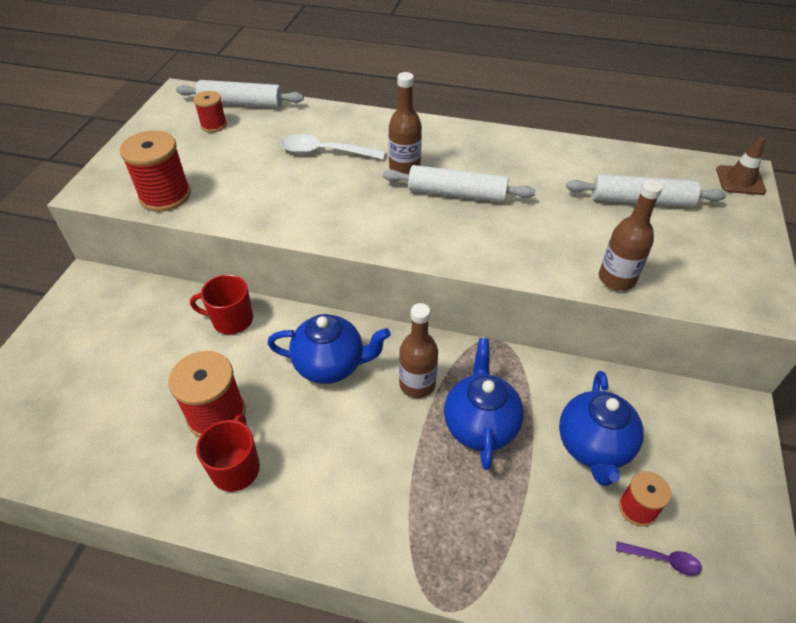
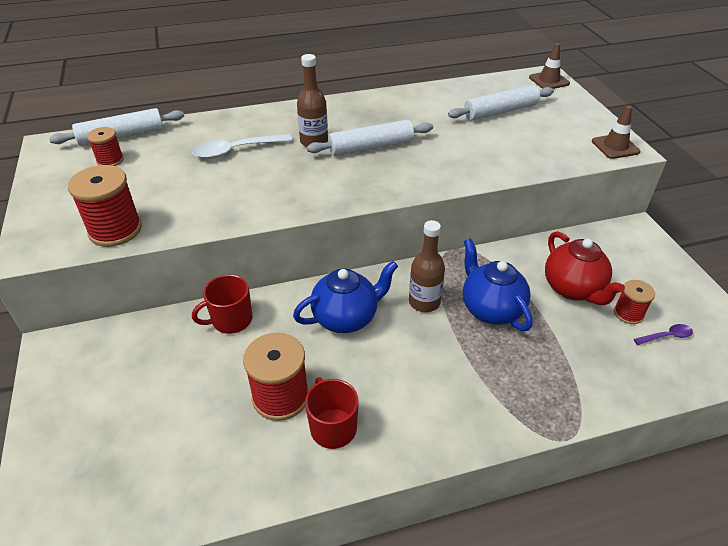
camera: 30 degrees left, 5 degrees down
(593, 447) = (573, 289): blue teapot -> red teapot
(616, 279) = (528, 164): brown bottle -> none
(753, 298) = (615, 146): none -> brown traffic cone

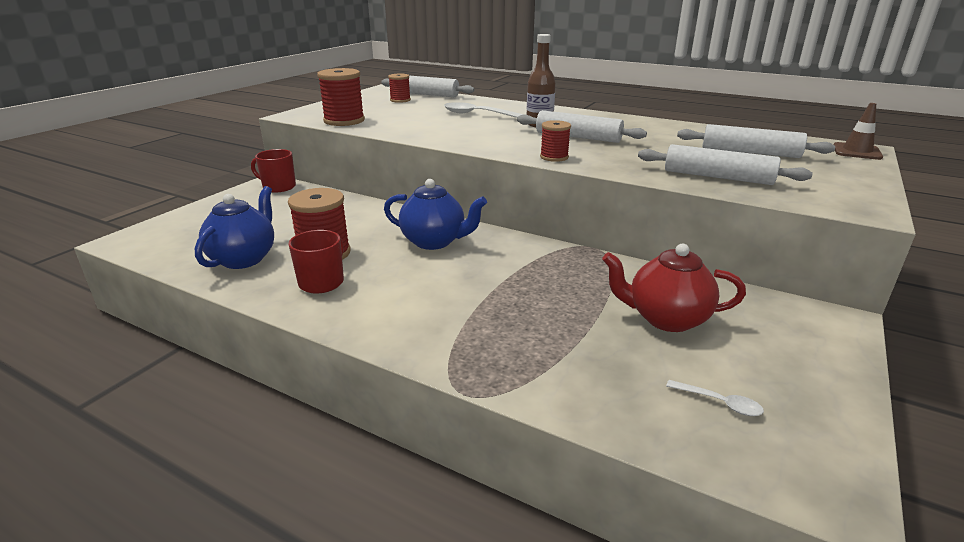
camera: 45 degrees right, 15 degrees down
(231, 320) = (366, 211): red mug -> red mug (278, 187)
(424, 302) = (506, 261): brown bottle -> none
(490, 309) = (555, 290): blue teapot -> blue teapot (244, 258)
(523, 154) = (718, 177): none -> white rolling pin
(573, 289) = (666, 319): red teapot -> red teapot turned 75 degrees clockwise
(615, 146) = (852, 204): brown traffic cone -> none
(628, 313) = (701, 364): red spool -> red spool (554, 157)
(666, 336) = (719, 403): purple spoon -> white spoon

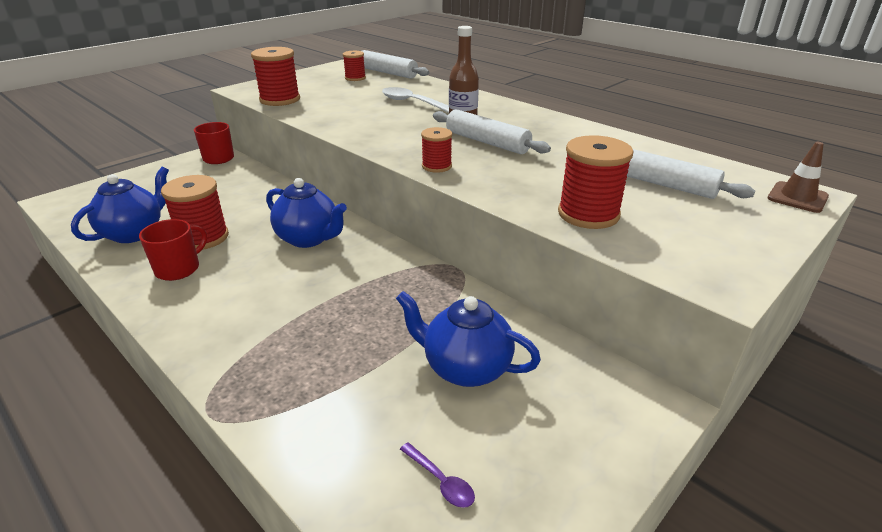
camera: 15 degrees right, 5 degrees up
(666, 319) = (465, 368): red teapot -> blue teapot
(718, 177) = (588, 214): white rolling pin -> red spool
(719, 403) = (440, 481): white spoon -> purple spoon

